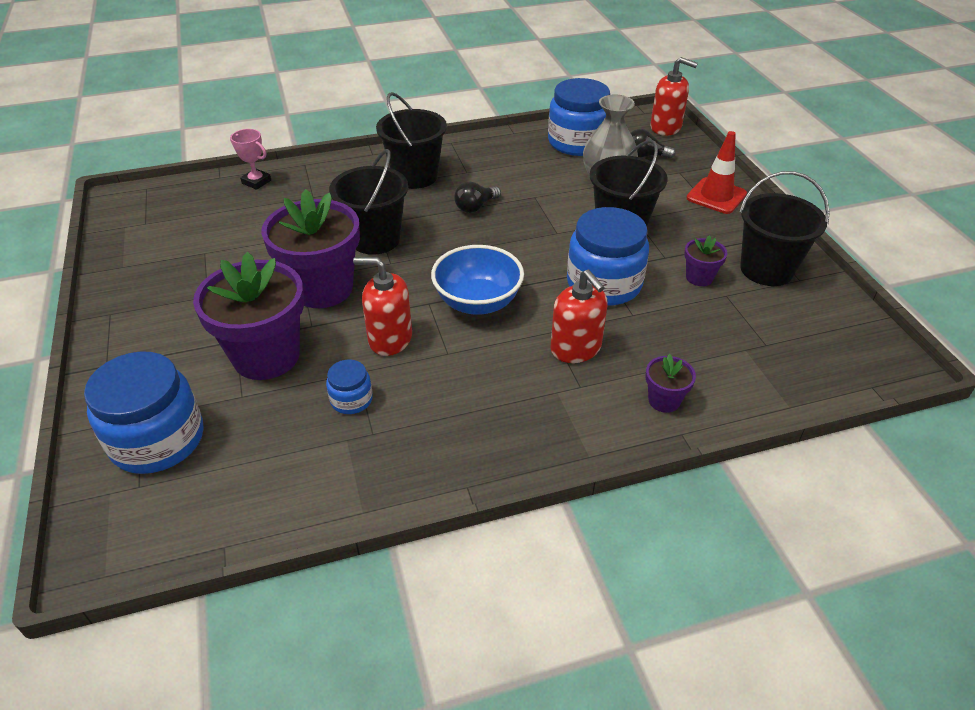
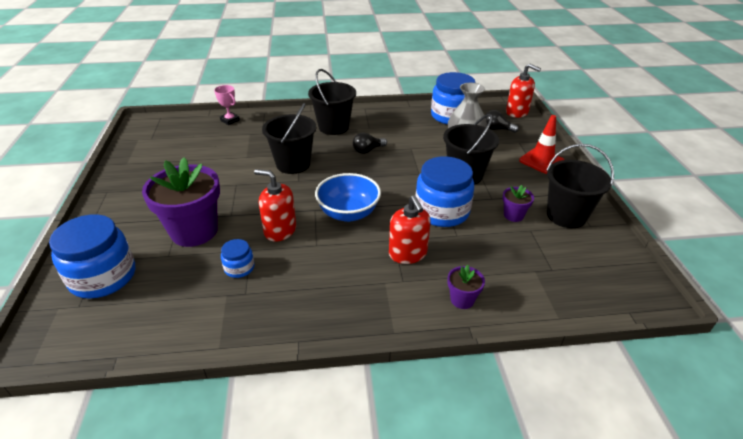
camera: 10 degrees right, 5 degrees down
(322, 288) = (247, 192): purple flower pot -> none

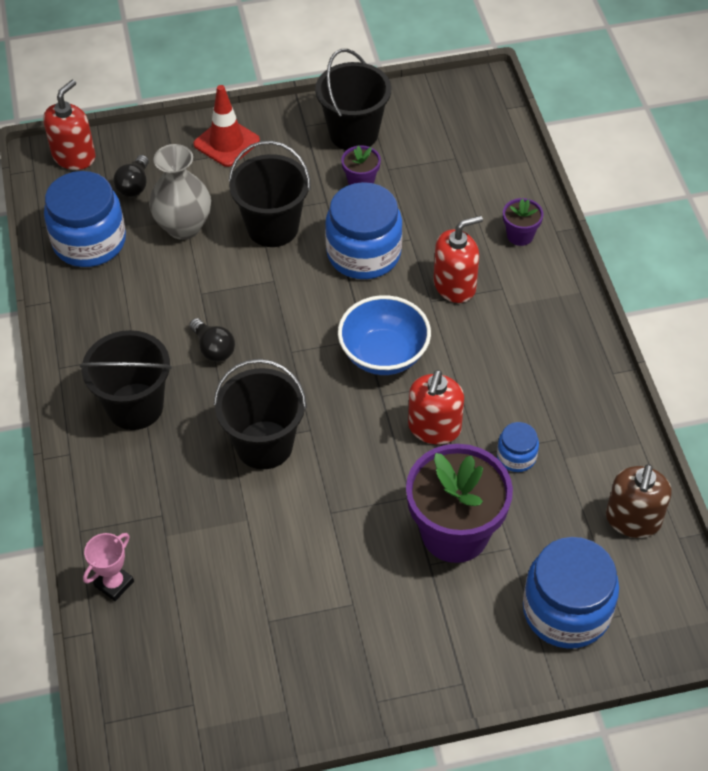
camera: 95 degrees left, 15 degrees up
(150, 328) = (633, 520): none -> brown soap dispenser

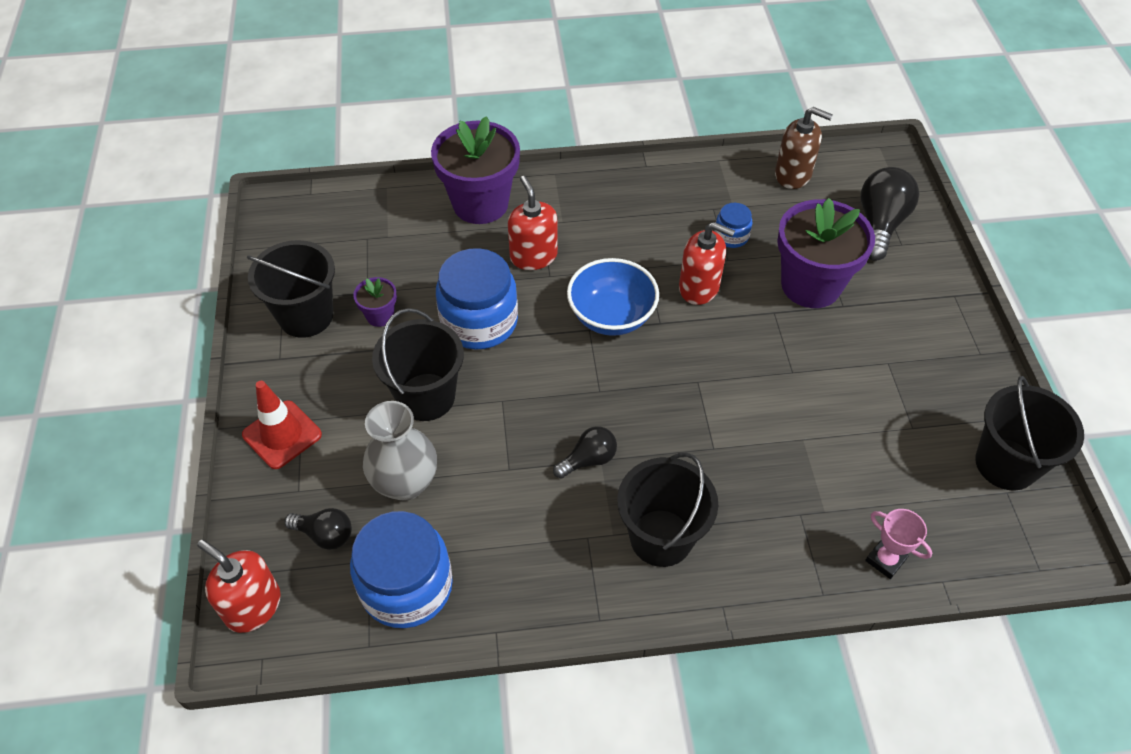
camera: 85 degrees left, 0 degrees up
(264, 445) = (715, 420): black bucket -> black bucket (1005, 464)
(520, 235) = (480, 204): purple flower pot -> purple flower pot, size x2.20
(566, 610) = (880, 224): blue jar -> black light bulb

